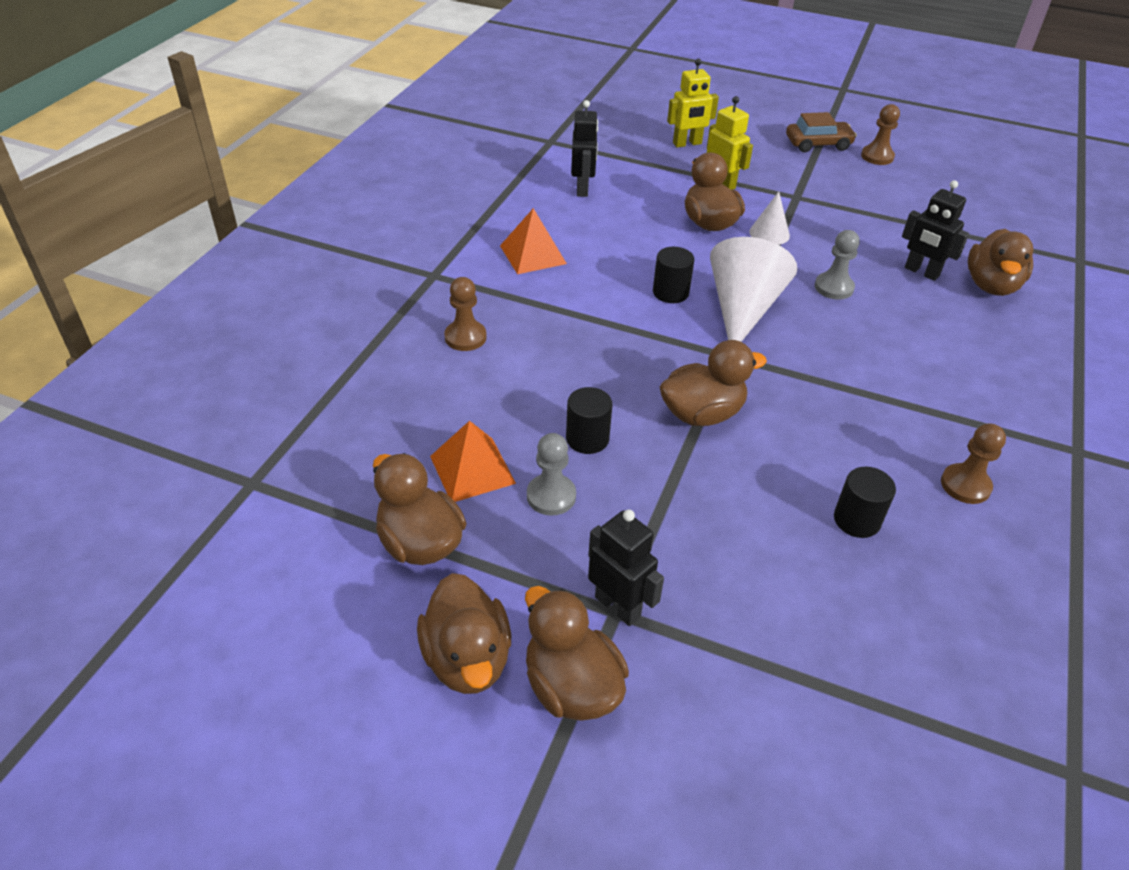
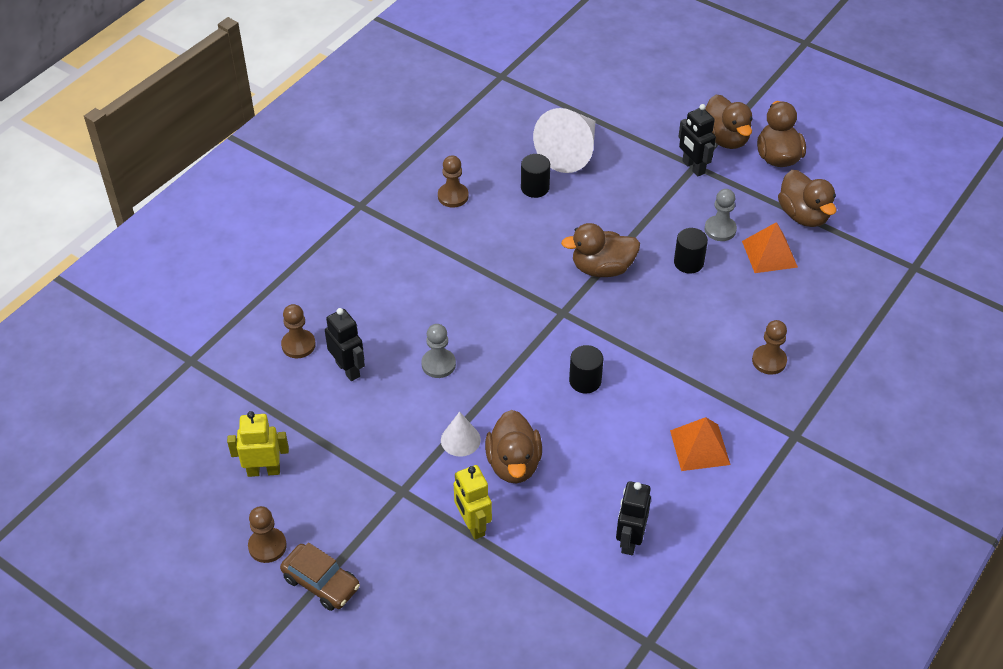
camera: 165 degrees left, 5 degrees up
(687, 144) = (480, 609): yellow robot -> yellow robot (263, 470)
(742, 309) = (530, 353): white cone -> white cone (570, 152)
(818, 144) = (321, 583): brown car -> brown car turned 150 degrees counterclockwise
(991, 285) = (298, 345): brown duck -> brown pawn

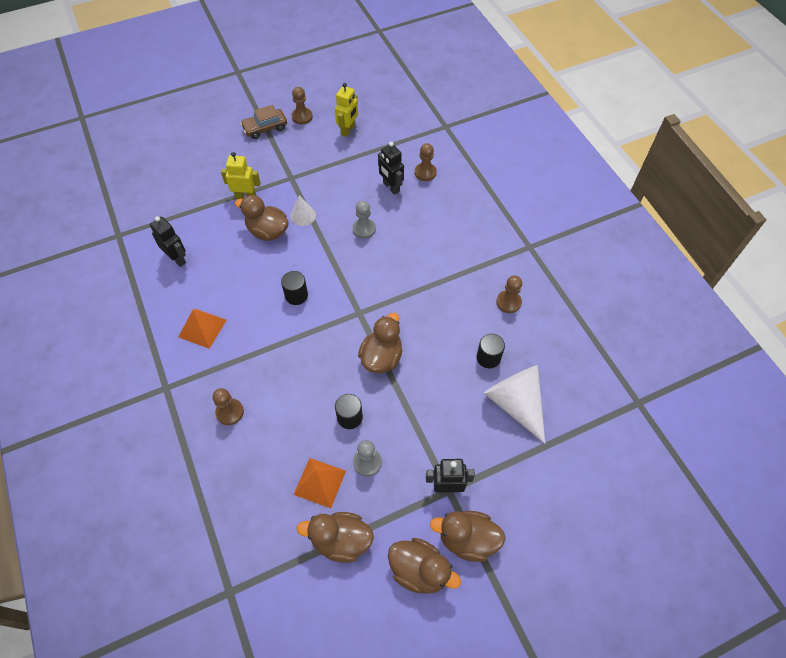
camera: 120 degrees right, 10 degrees up
(348, 369) = (391, 187): black robot -> black robot turned 60 degrees clockwise

